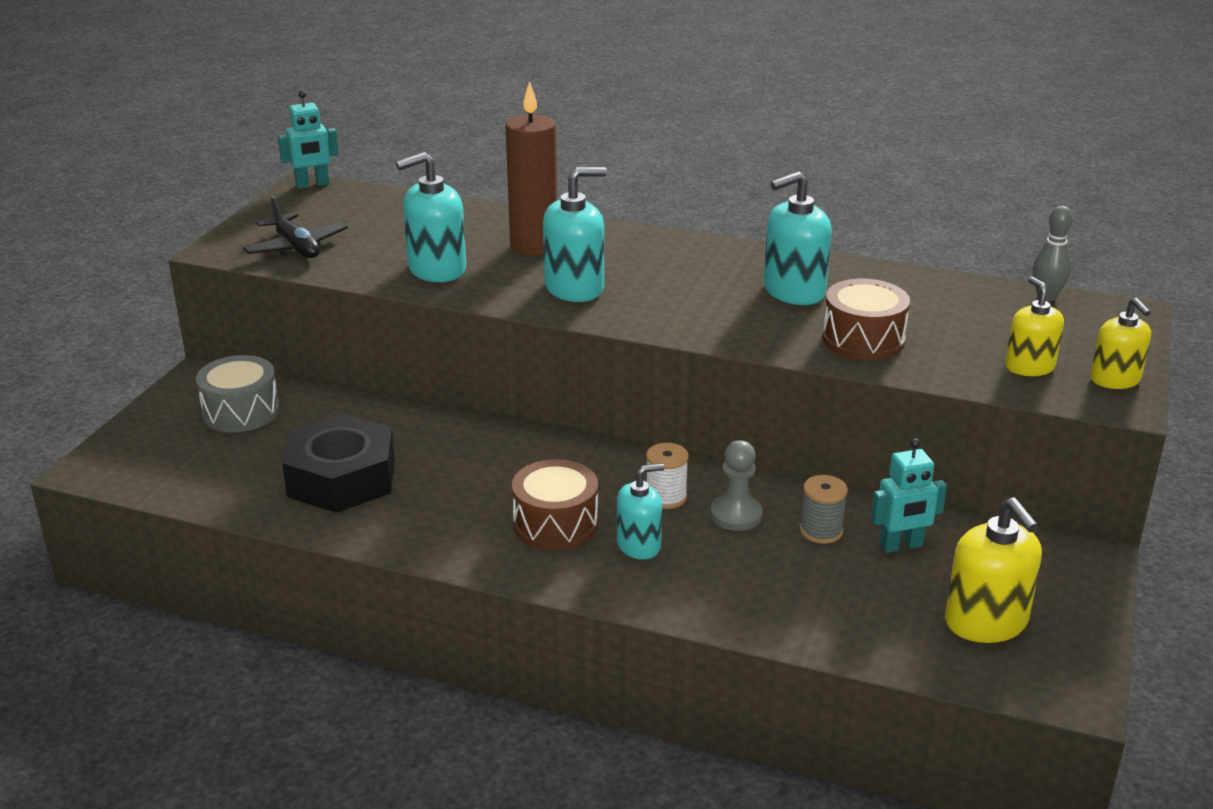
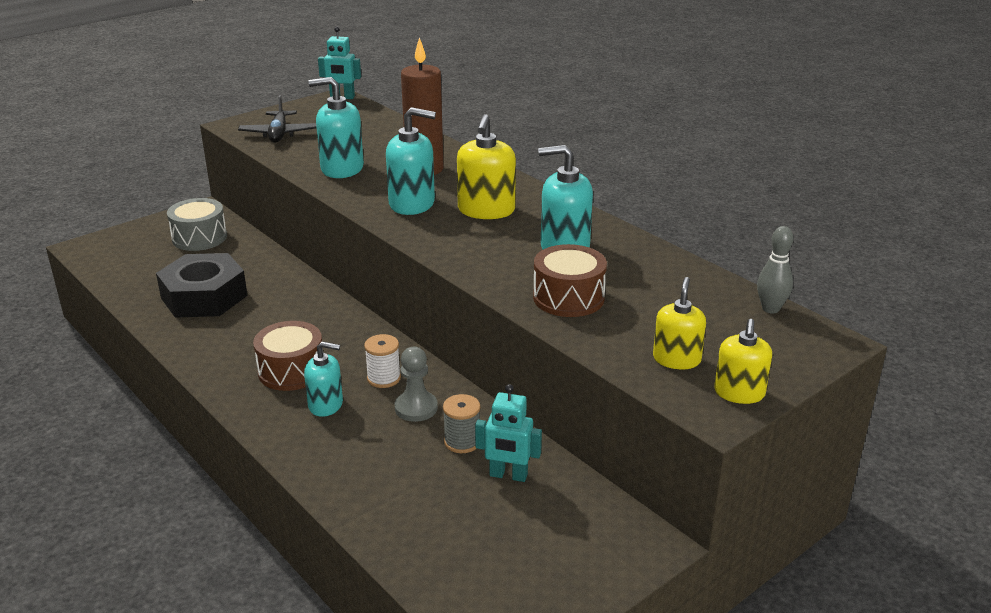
camera: 30 degrees right, 0 degrees up
(986, 622) = (503, 559): yellow soap dispenser -> yellow soap dispenser (486, 210)

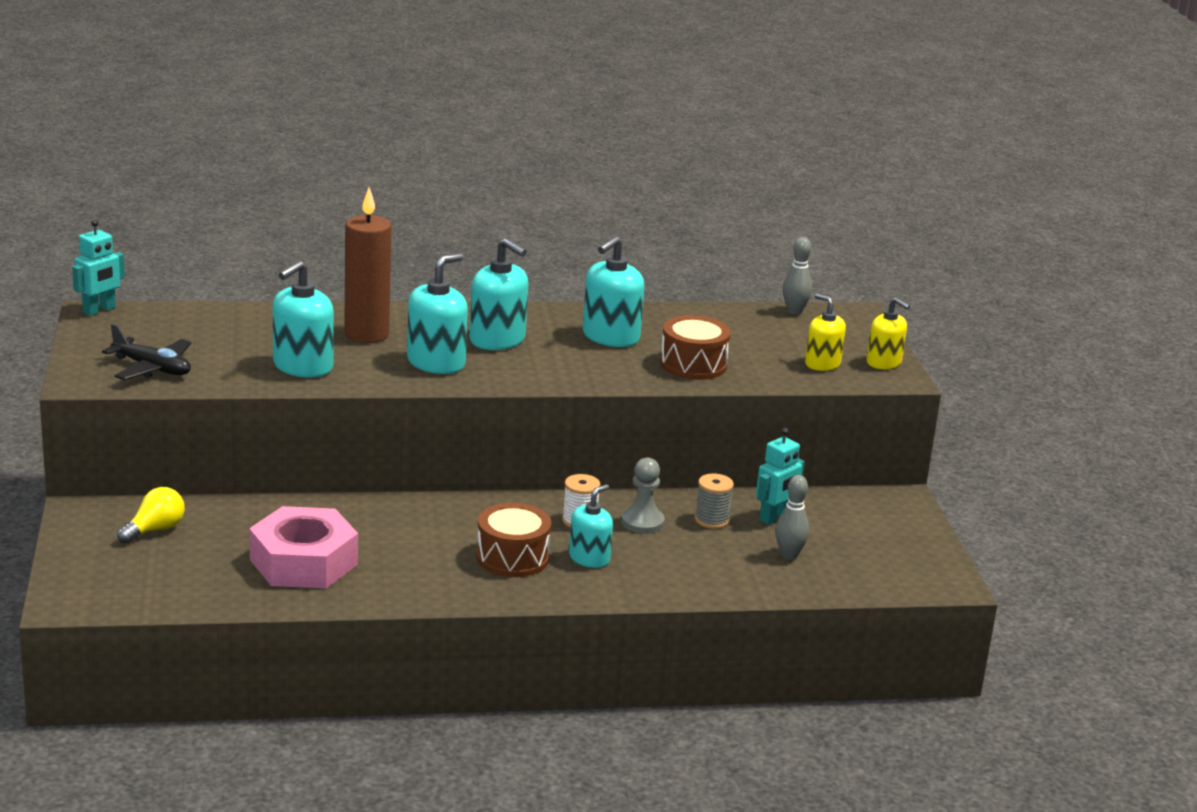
camera: 60 degrees left, 5 degrees down
(199, 237) = (155, 530): grey drum -> yellow light bulb
(204, 297) = (304, 562): black nut -> pink nut
(445, 509) = (789, 555): none -> grey bowling pin
(486, 210) = (497, 340): yellow soap dispenser -> turquoise soap dispenser

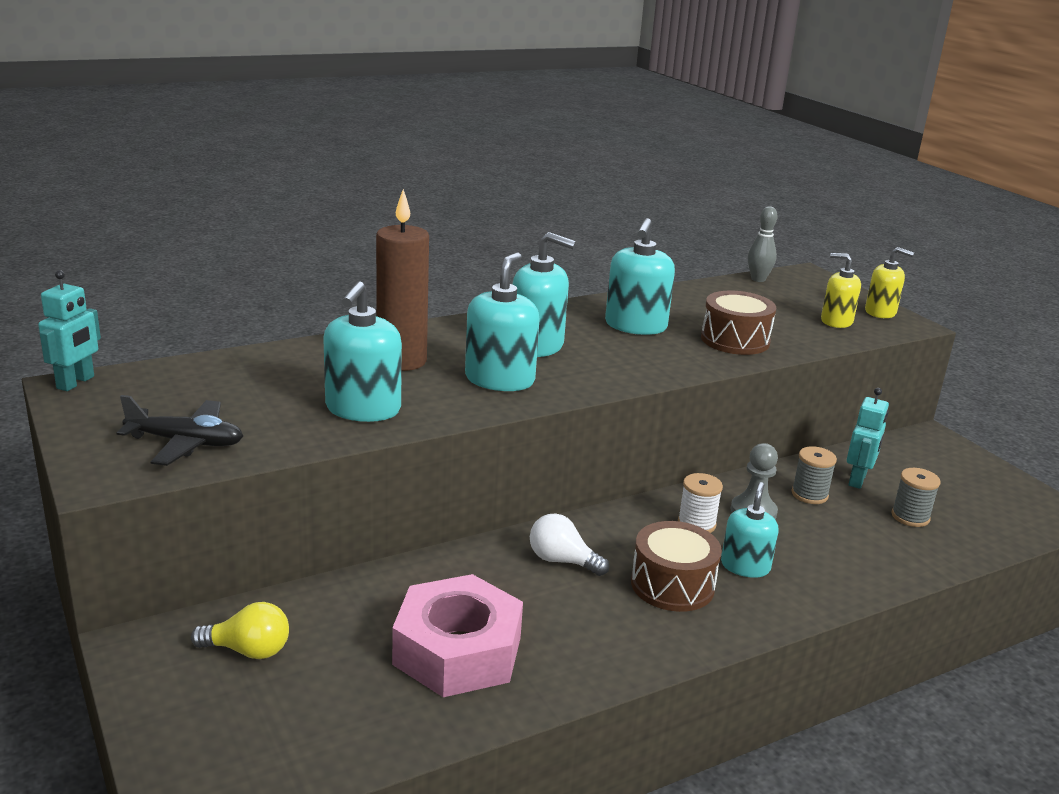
camera: 20 degrees left, 0 degrees up
(155, 530) = (248, 650): yellow light bulb -> yellow light bulb turned 75 degrees clockwise
(436, 523) = (562, 561): none -> white light bulb
(789, 555) = (910, 517): grey bowling pin -> grey spool

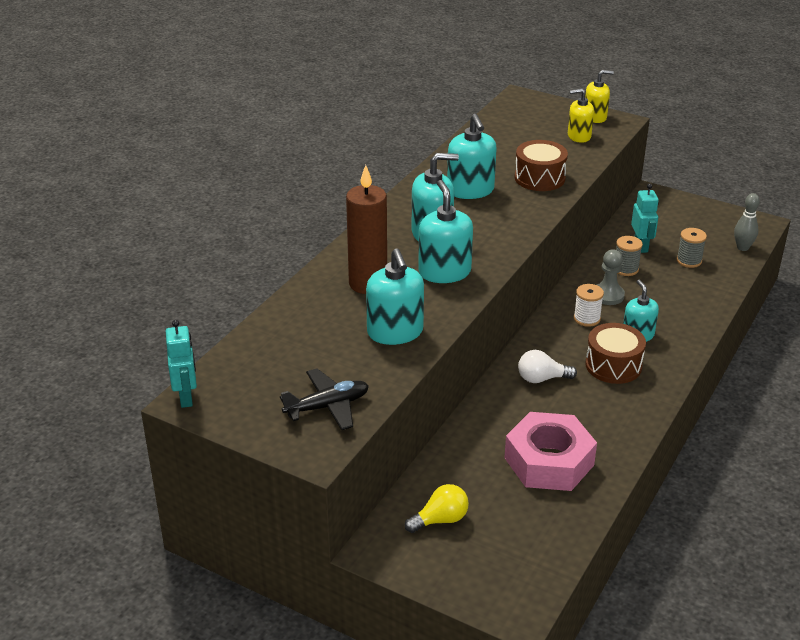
camera: 30 degrees left, 10 degrees up
(758, 279) = (497, 115): grey bowling pin -> grey bowling pin (742, 247)

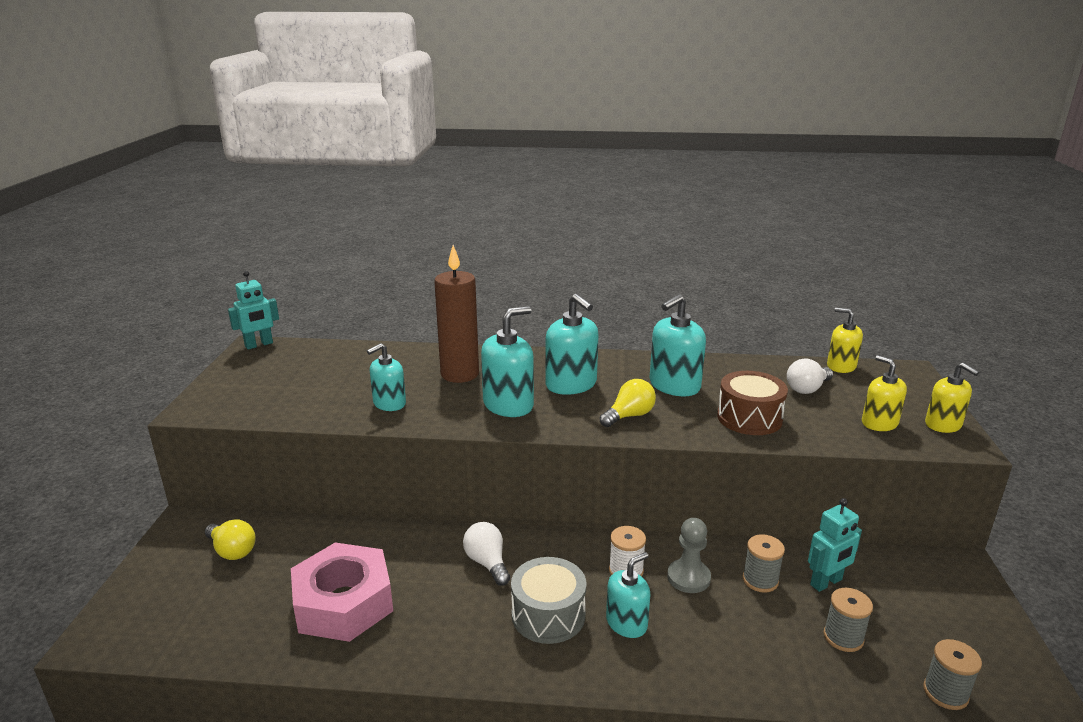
camera: 65 degrees right, 10 degrees down
(327, 406) = (262, 399): black plane -> none
(395, 332) = (389, 403): turquoise soap dispenser -> turquoise soap dispenser, size x0.65
(494, 117) = (841, 366): none -> yellow soap dispenser
(502, 223) = (629, 416): none -> yellow light bulb
(516, 142) = (807, 389): none -> white light bulb
(613, 365) = (548, 615): brown drum -> grey drum
(742, 247) = (945, 693): grey bowling pin -> grey spool

